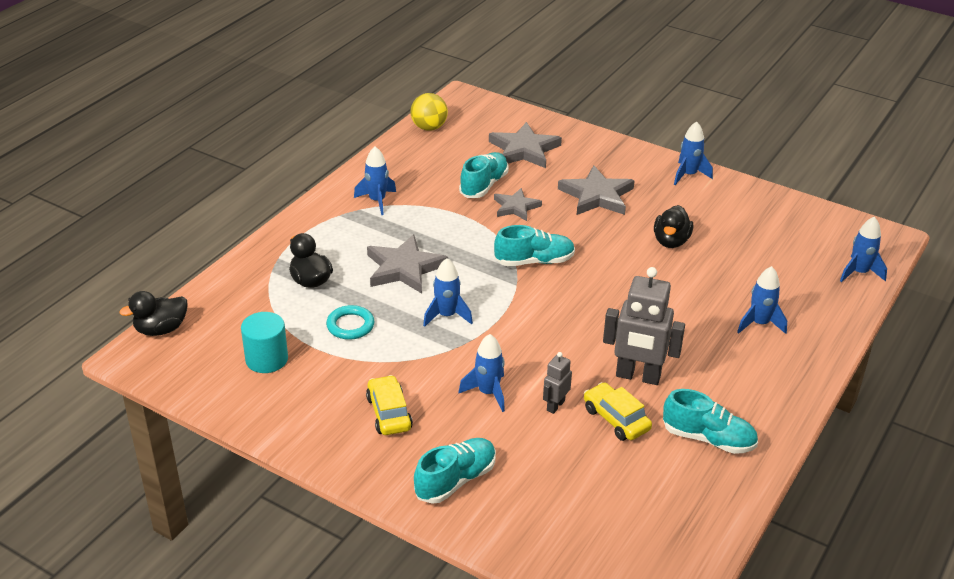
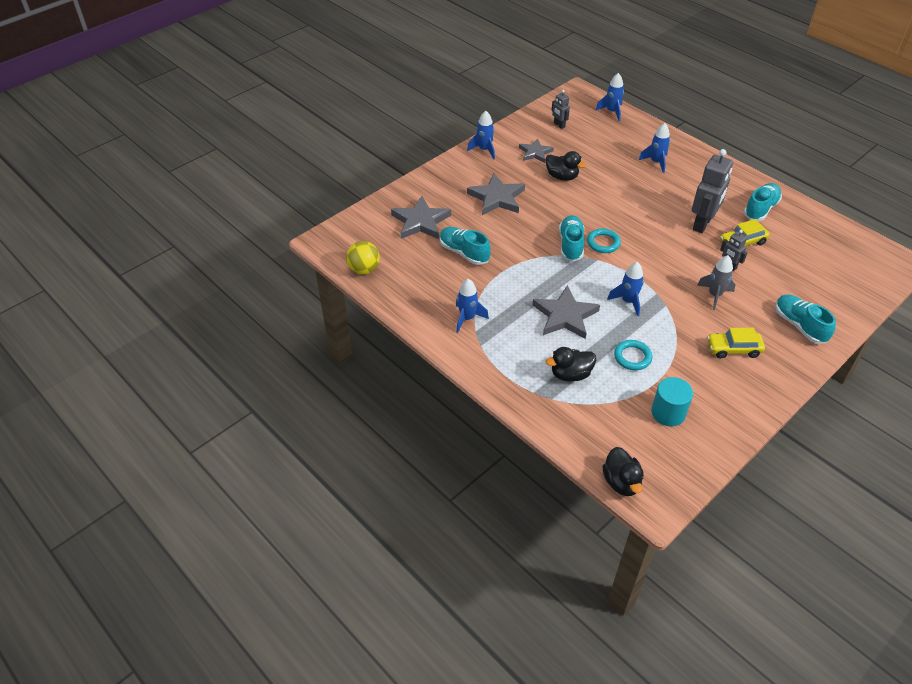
camera: 75 degrees left, 10 degrees up
(488, 393) = (714, 295): blue rocket -> grey rocket
(516, 207) = (499, 241): grey star -> grey star (535, 152)
(551, 287) = (603, 243): none -> turquoise ring
(788, 228) = (559, 125): none -> grey robot

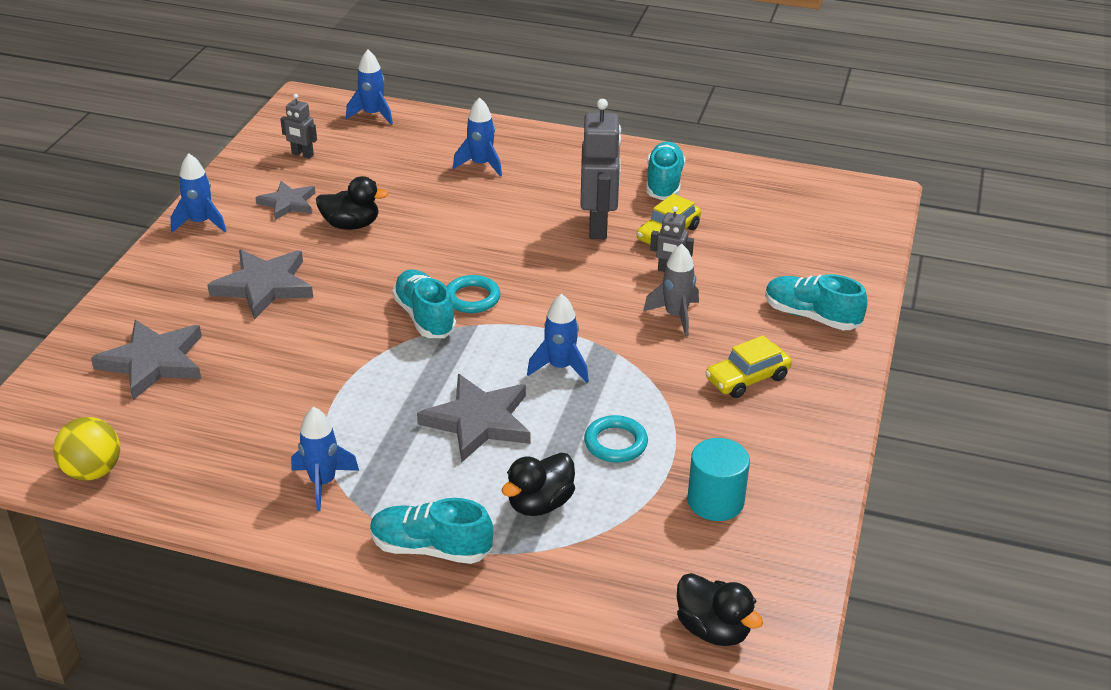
camera: 30 degrees left, 10 degrees down
(464, 253) = (257, 385): turquoise shoe -> turquoise shoe (431, 548)

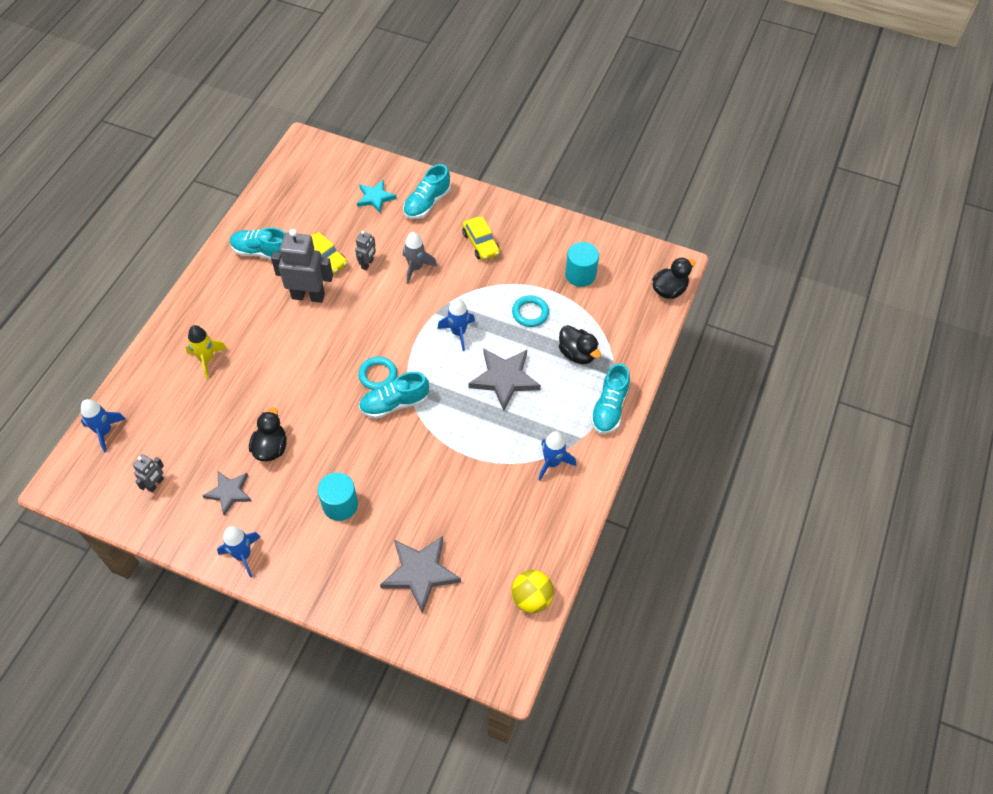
camera: 85 degrees left, 20 degrees up
(264, 286) = (340, 505): grey star -> turquoise cylinder
(481, 165) = (207, 359): blue rocket -> yellow rocket
(801, 266) = (375, 198): none -> turquoise star

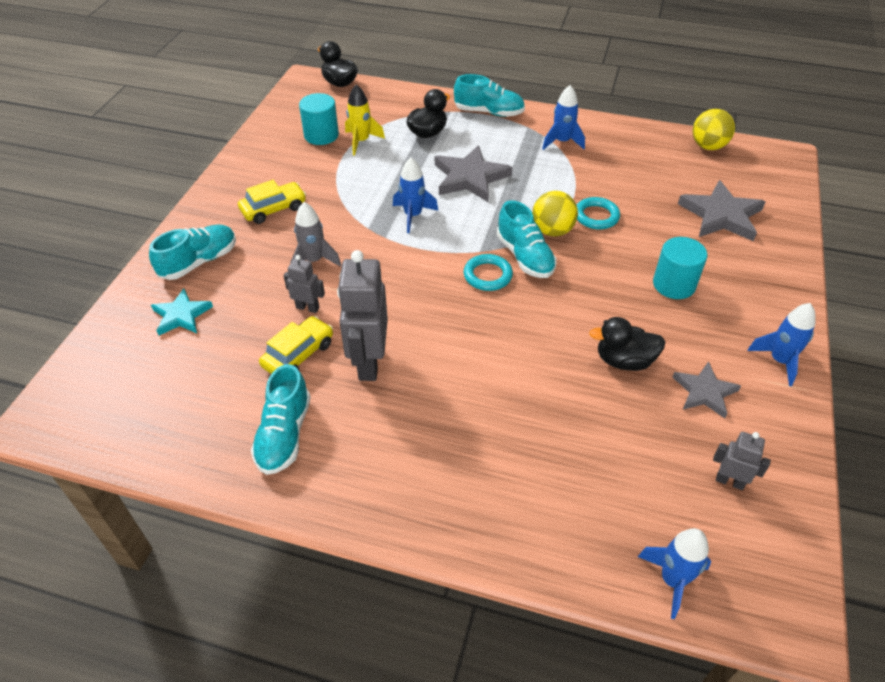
camera: 95 degrees left, 10 degrees down
(207, 359) = (502, 465): yellow rocket -> yellow rocket (361, 141)
(422, 429) = (552, 231): none -> yellow ball
(427, 203) = (199, 262): turquoise shoe -> turquoise shoe turned 75 degrees counterclockwise
(530, 313) = (377, 166): turquoise ring -> turquoise ring (596, 216)

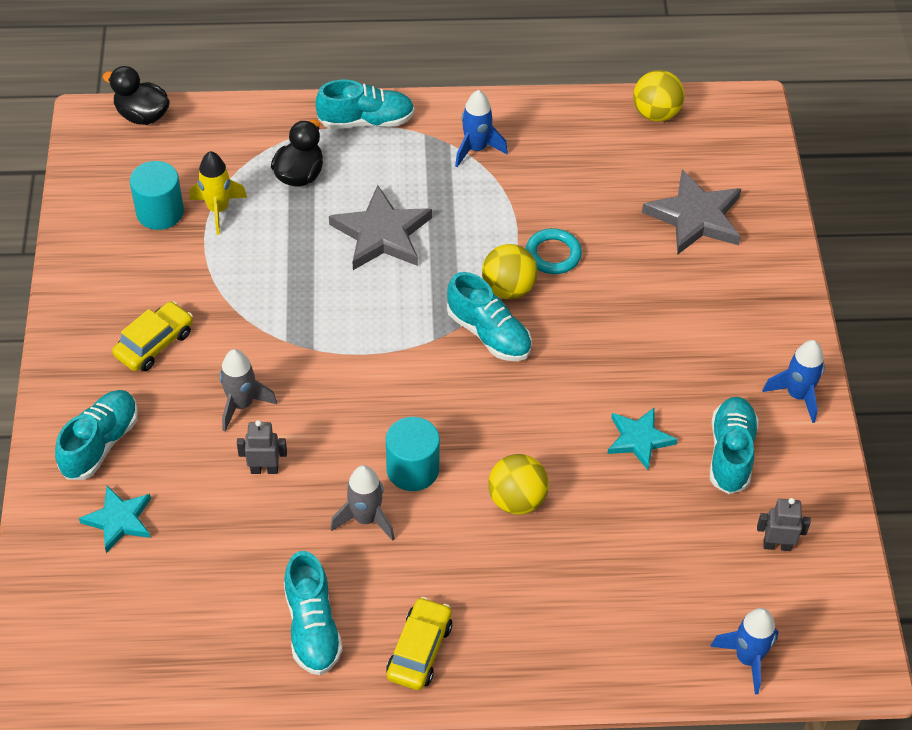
camera: 20 degrees left, 5 degrees up
(298, 354) = (282, 531): yellow car -> yellow car (419, 650)
(368, 363) = (366, 519): grey robot -> grey rocket
(413, 216) = (334, 309): blue rocket -> none
(487, 275) = (455, 371): turquoise ring -> none
(500, 381) = (517, 500): none -> yellow ball
(624, 361) = (639, 439): black duck -> turquoise star
(674, 284) = (666, 328): turquoise cylinder -> turquoise cylinder (412, 469)
(704, 392) = (730, 453): grey star -> turquoise shoe

